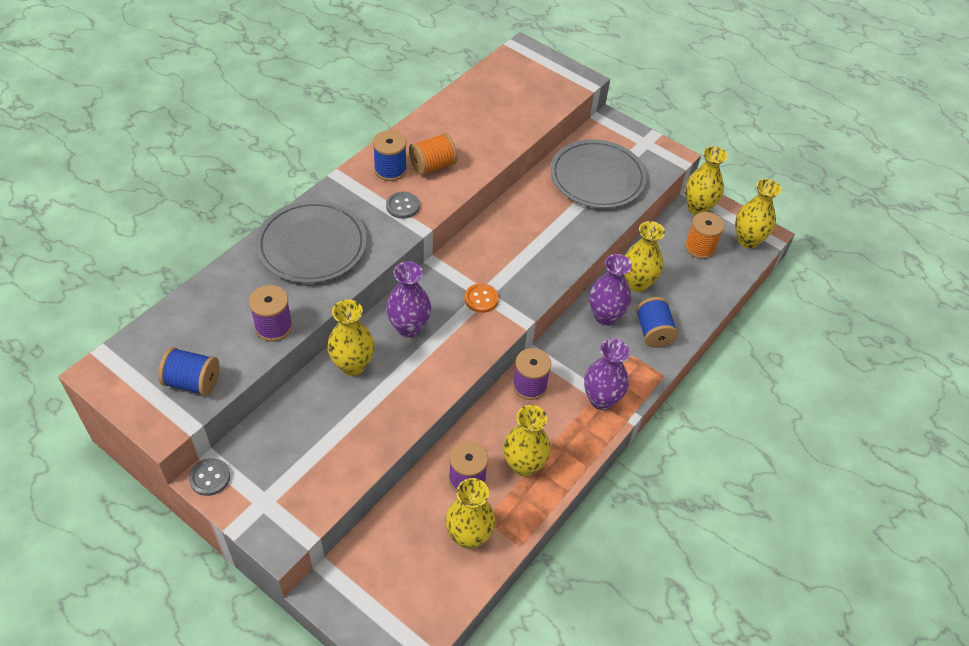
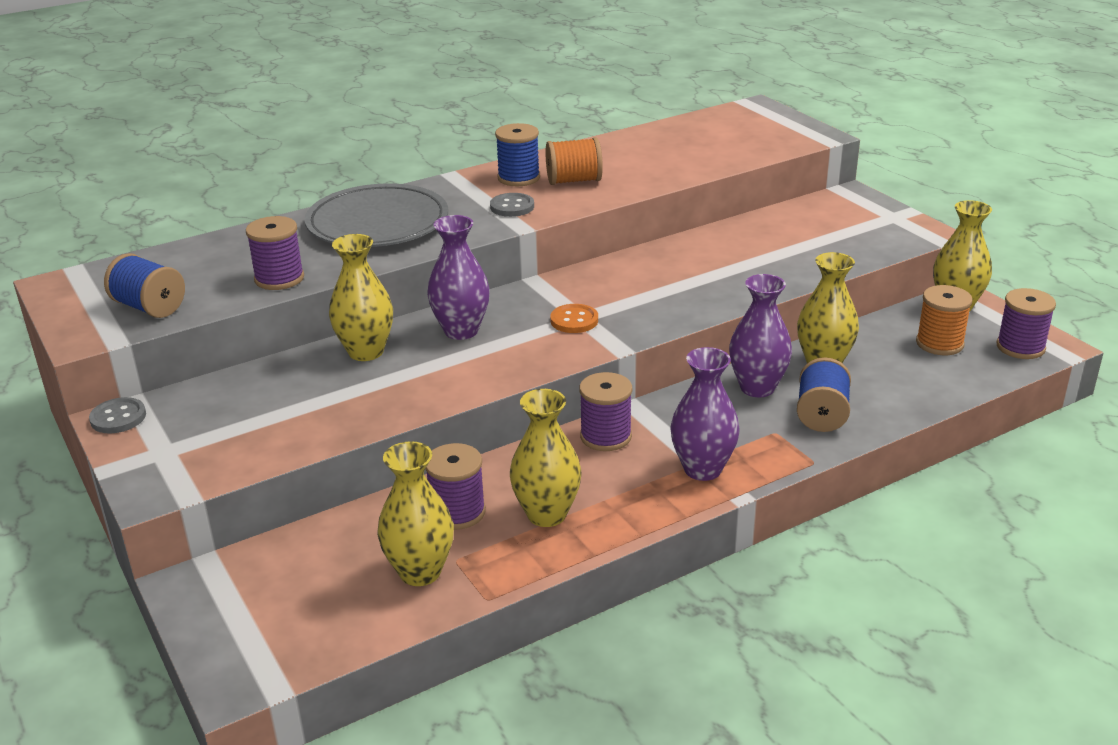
camera: 25 degrees right, 20 degrees down
(597, 178) = (805, 238): grey plate -> none
(747, 240) = (1020, 347): yellow vase -> purple spool

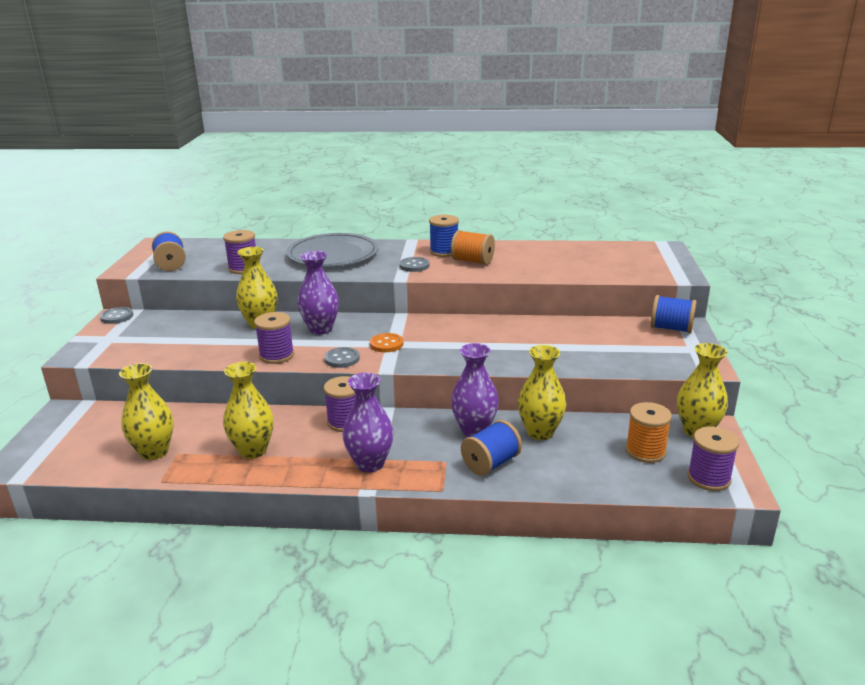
camera: 35 degrees right, 5 degrees down
(457, 512) = (215, 429): purple spool -> purple spool (276, 355)
(549, 357) = (342, 359): none -> grey button
(843, 202) = (671, 328): none -> blue spool

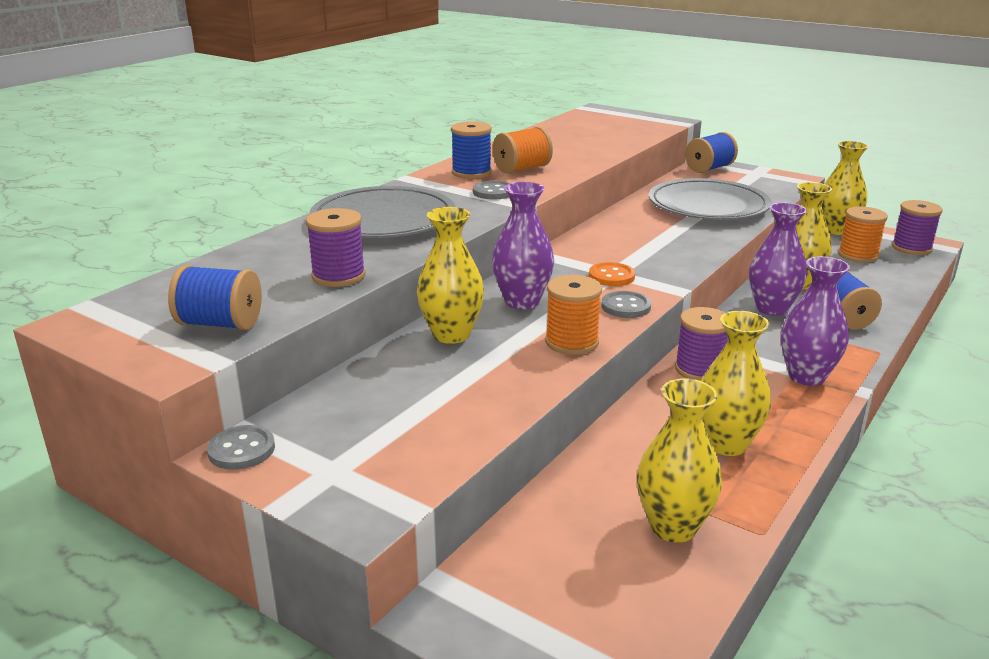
camera: 60 degrees left, 0 degrees up
(276, 355) = (572, 342): purple spool -> orange spool
(572, 346) = (708, 206): none -> grey plate

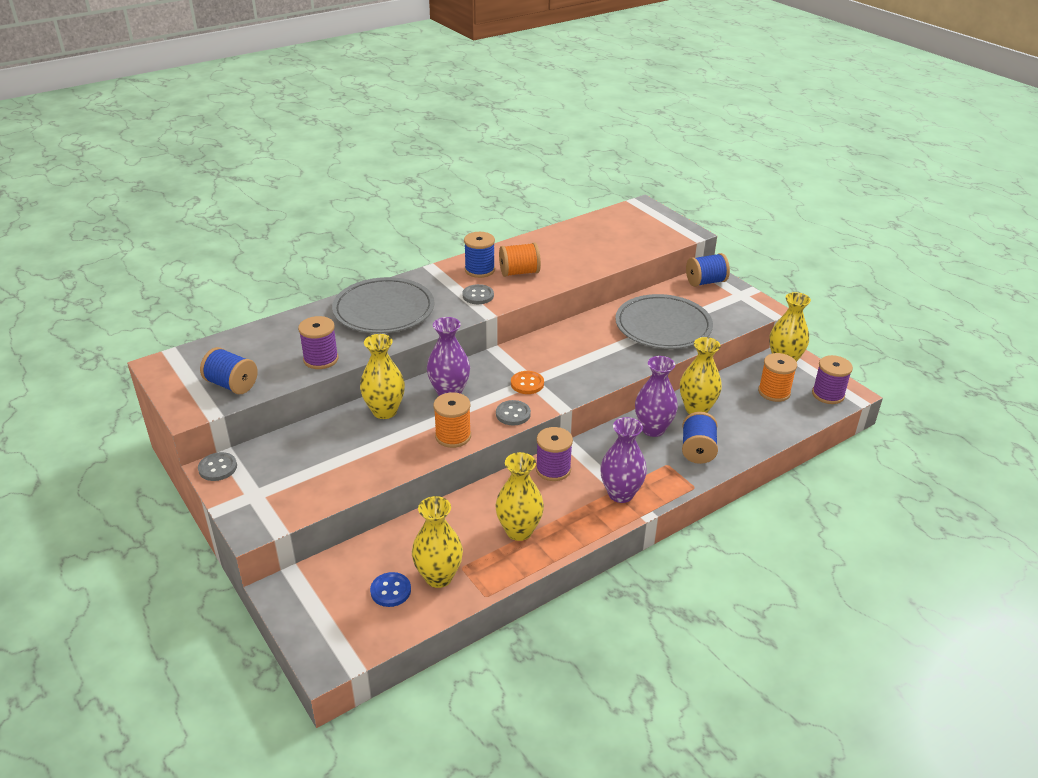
camera: 20 degrees right, 10 degrees up
(620, 565) = (390, 591): none -> blue button

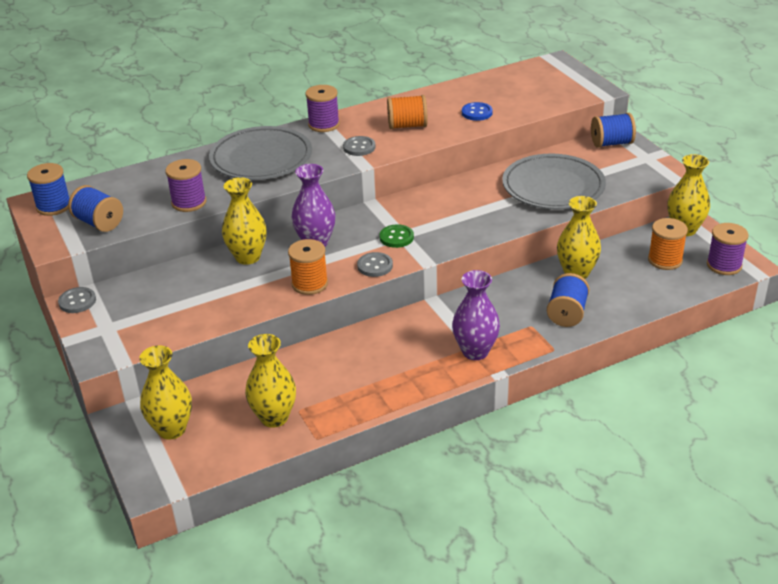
camera: 10 degrees right, 0 degrees up
(390, 591) = (225, 427): blue button -> blue button (477, 113)
(479, 270) = (367, 122): blue spool -> blue spool (54, 206)
(519, 531) = (363, 380): yellow vase -> yellow vase (171, 429)
(527, 384) = (396, 237): orange button -> green button
(553, 469) = (411, 324): purple spool -> purple spool (324, 124)
(653, 429) = (525, 290): purple vase -> none

